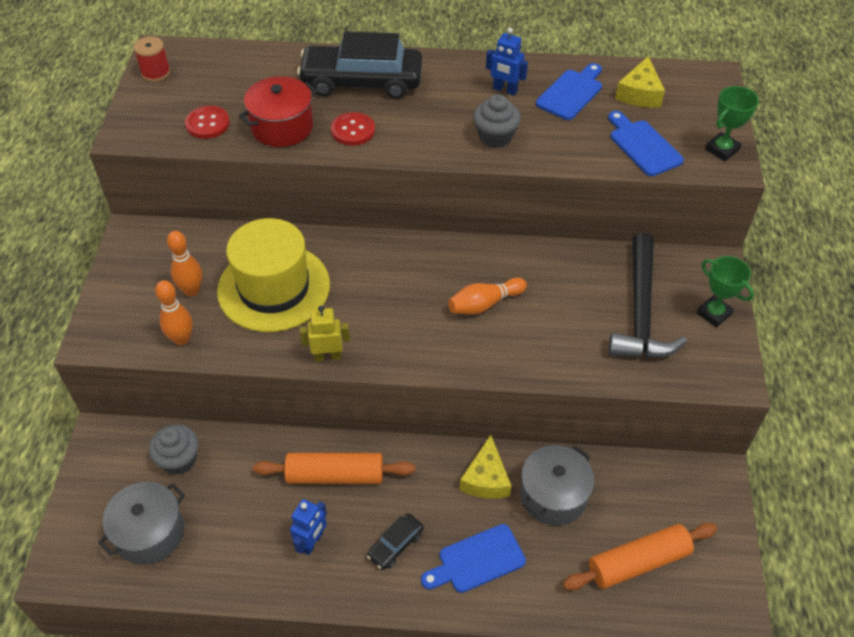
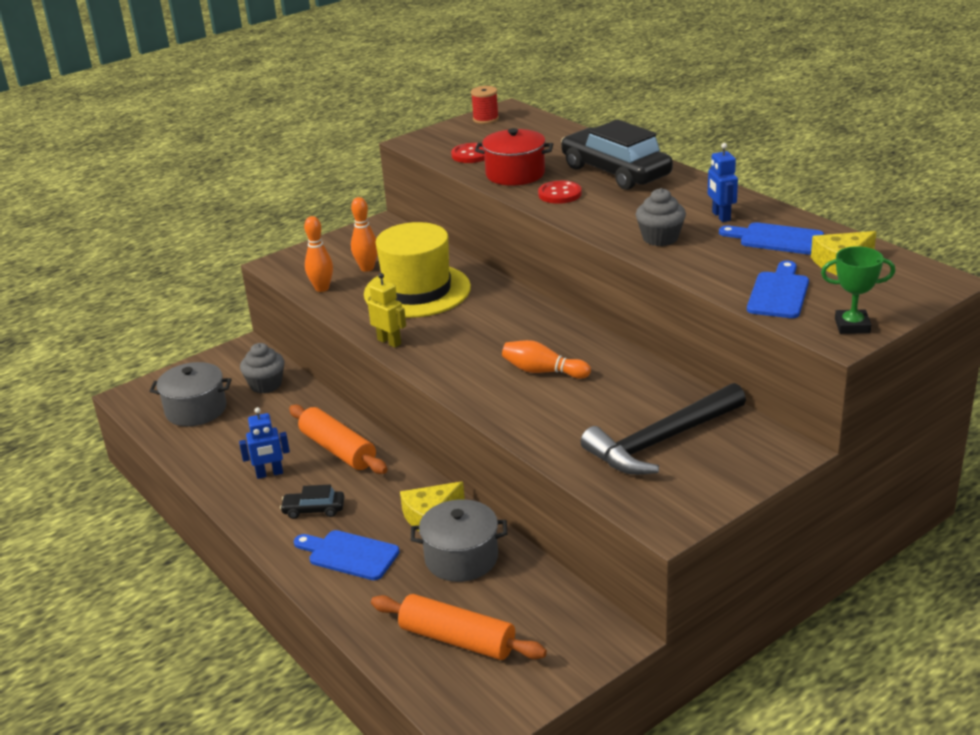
camera: 50 degrees right, 20 degrees down
(571, 93) = (776, 239): blue cutting board -> blue cutting board turned 150 degrees counterclockwise
(714, 313) = (726, 477): green trophy -> none

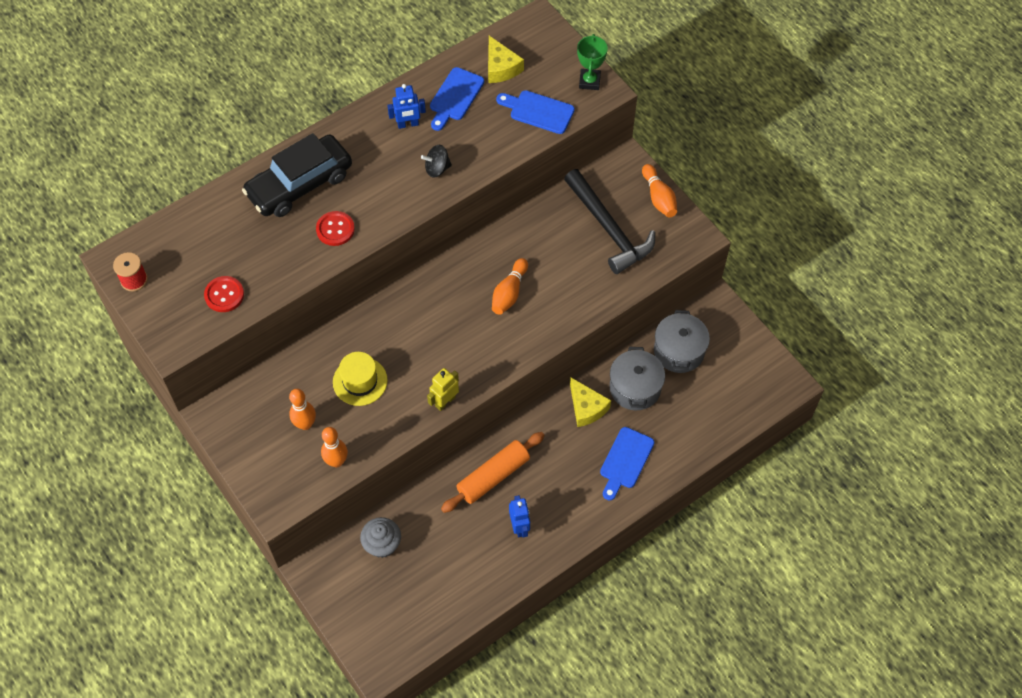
camera: 90 degrees left, 30 degrees up
(196, 410) = (413, 601): grey pot -> grey pot (679, 351)
(314, 510) = (570, 489): black car -> none
(417, 291) = (360, 381): yellow hat -> yellow hat, size x0.57
(457, 639) = (714, 392): orange rolling pin -> none
(515, 174) = (282, 261): red pot -> none
(660, 238) = (437, 168): grey cupcake -> black spinning top
(731, 483) = (659, 197): none -> orange bowling pin

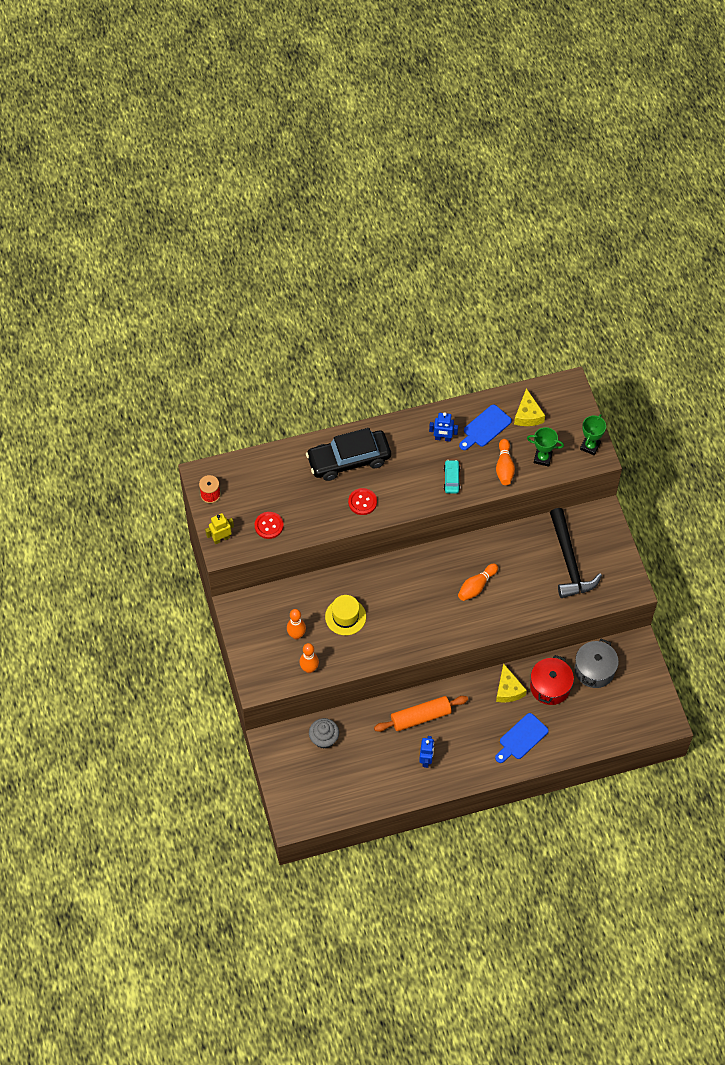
camera: 20 degrees right, 0 degrees up
(437, 168) = (451, 479): black spinning top -> turquoise car
(445, 401) = (400, 651): yellow robot -> yellow robot (221, 538)
(538, 111) = (542, 458): blue cutting board -> green trophy
(635, 388) = (550, 687): grey pot -> red pot
(659, 197) = (617, 549): orange bowling pin -> orange bowling pin (504, 467)

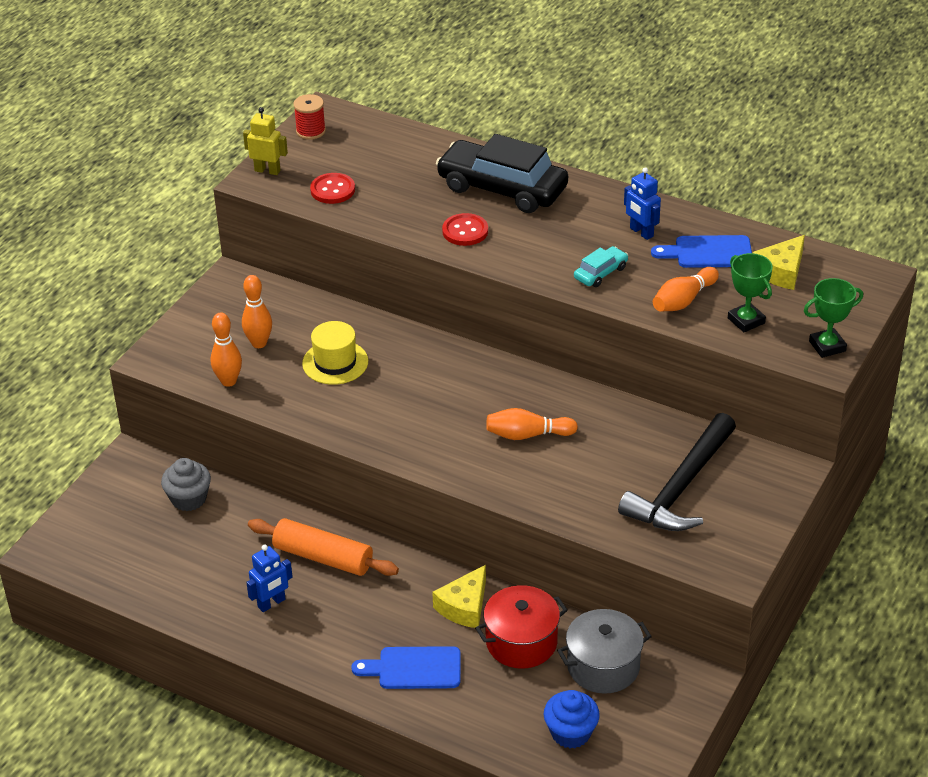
camera: 45 degrees right, 20 degrees down
(614, 713) = (570, 733): none -> blue cupcake

